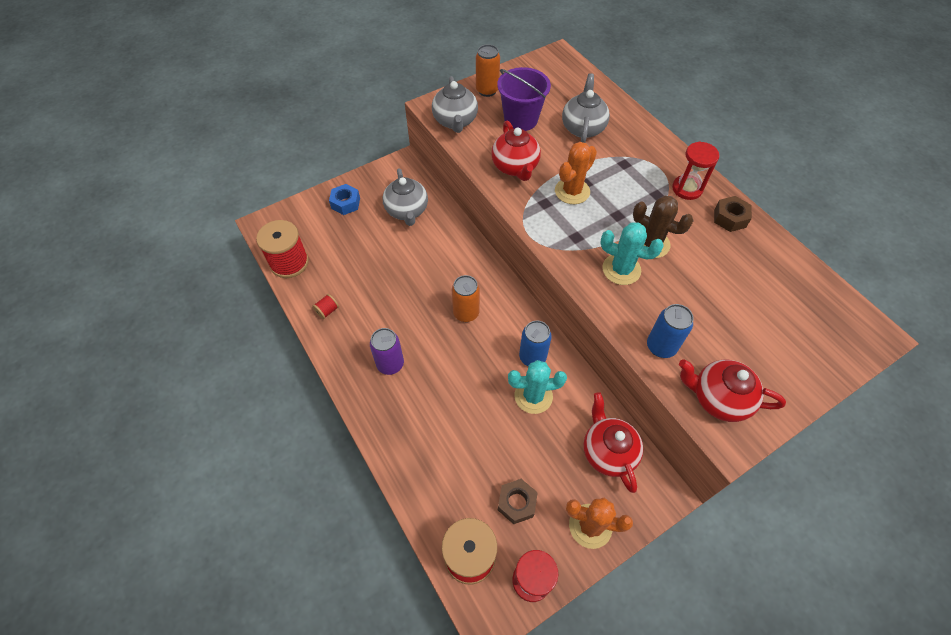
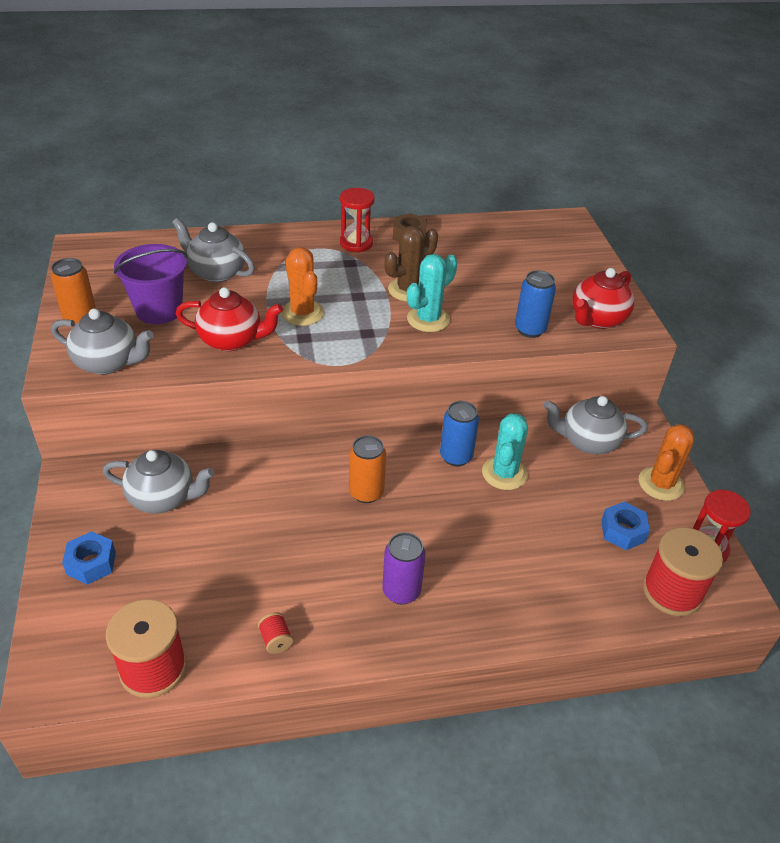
camera: 70 degrees left, 15 degrees down
(516, 503) = (623, 531): brown nut -> blue nut
(608, 451) = (588, 441): red teapot -> grey teapot

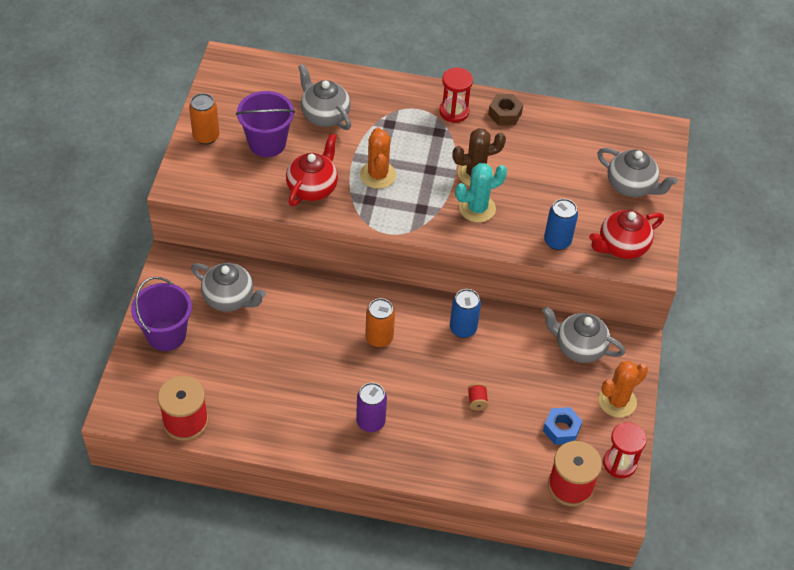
camera: 20 degrees right, 10 degrees up
(91, 563) = (166, 334): blue nut -> purple bucket
(108, 363) = (215, 184): grey teapot -> grey teapot (631, 186)
(232, 340) = (313, 187): red teapot -> red teapot turned 90 degrees counterclockwise
(276, 640) = (270, 428): red spool -> red spool (477, 401)
(504, 473) = (494, 354): turquoise cactus -> none

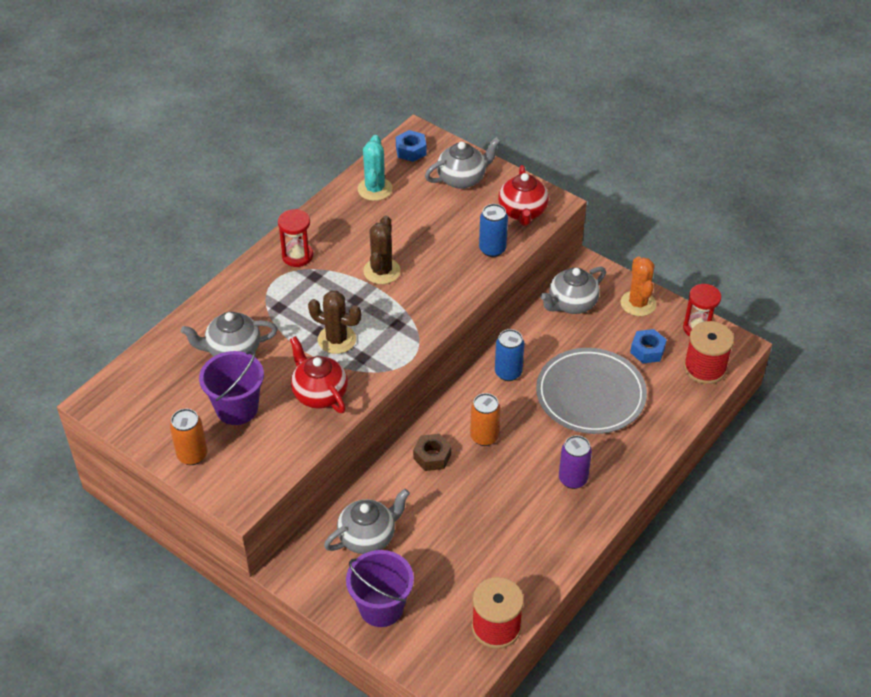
camera: 60 degrees left, 5 degrees down
(378, 175) = (337, 339): orange cactus -> brown cactus
(477, 208) = (422, 286): turquoise cactus -> turquoise cactus (375, 189)
(477, 401) = (590, 394): red spool -> grey plate
(505, 114) = (325, 223): brown nut -> brown nut (432, 456)
(639, 135) = (411, 150): none -> blue nut

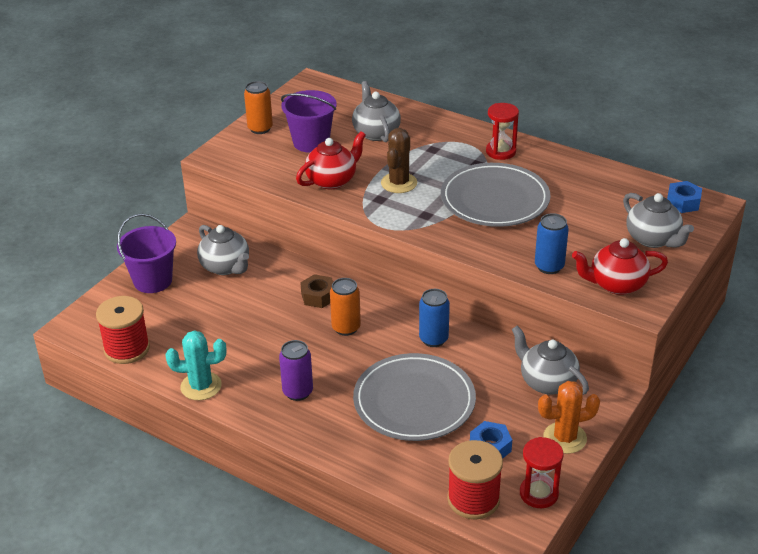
camera: 85 degrees right, 10 degrees down
(375, 189) = (612, 185): turquoise cactus -> turquoise cactus (201, 386)
(381, 271) = (495, 200): brown cactus -> grey plate

